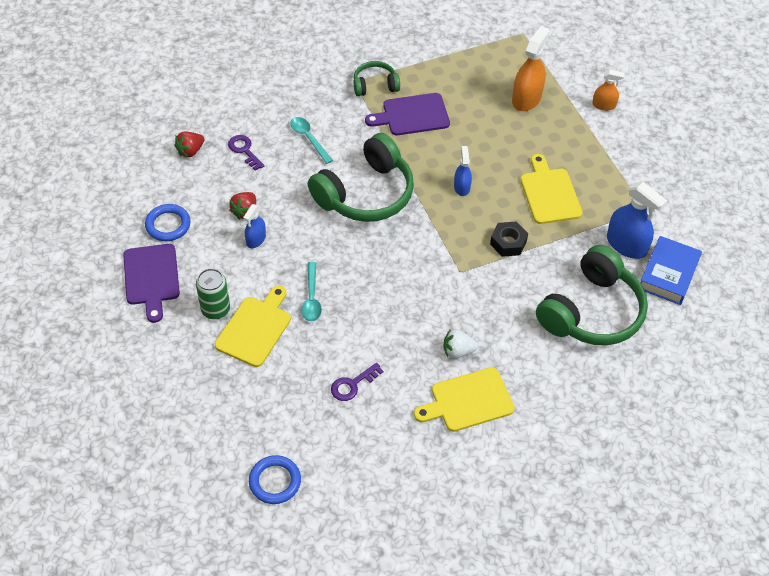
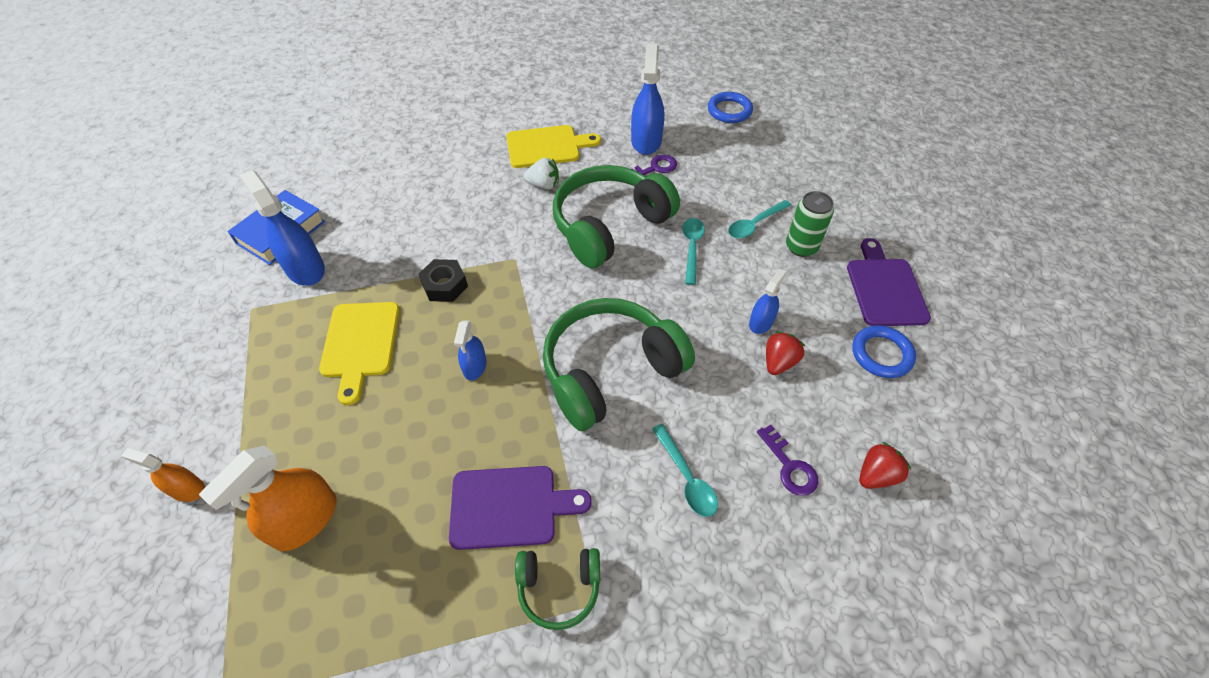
camera: 170 degrees left, 0 degrees up
(255, 328) = (754, 224): yellow cutting board -> turquoise spoon
(365, 421) = (646, 141): none -> blue spray bottle
(592, 312) = (388, 205): green headphones -> green headphones (609, 225)

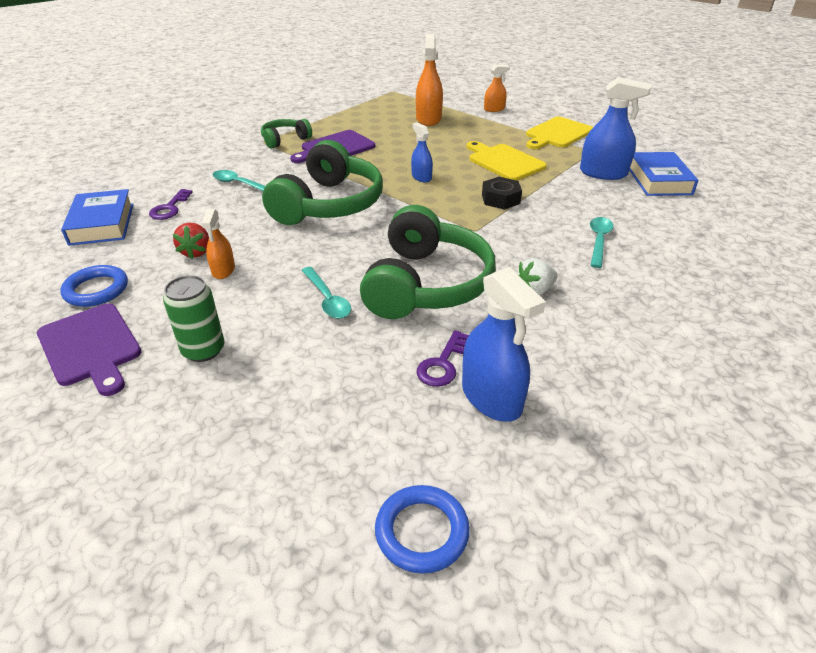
camera: 145 degrees right, 15 degrees down
(547, 146) = (590, 330): yellow cutting board -> yellow cutting board (557, 134)
(754, 224) = (271, 351): turquoise spoon -> turquoise spoon (599, 241)
(761, 322) = (223, 270): blue spray bottle -> orange spray bottle
(789, 466) = (170, 208): purple key -> purple key turned 105 degrees counterclockwise
(876, 475) = (102, 224): red strawberry -> blue book

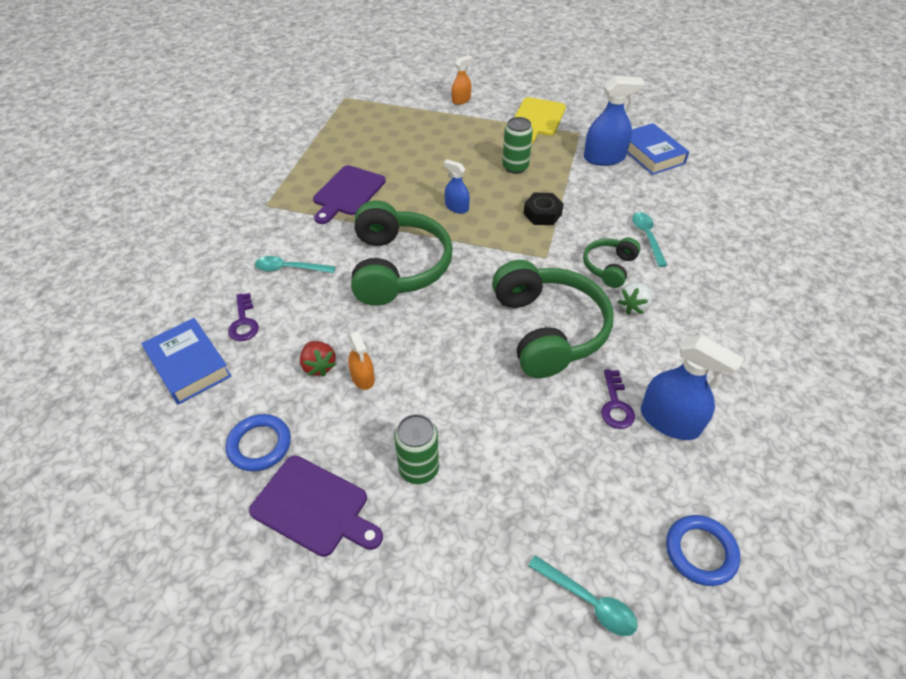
camera: 25 degrees left, 10 degrees up
(285, 140) = (287, 195): green headphones -> green headphones (609, 267)
(327, 299) = (480, 375): turquoise spoon -> turquoise spoon (588, 601)
(428, 119) = (409, 129): orange spray bottle -> none
(504, 161) = (515, 167): yellow cutting board -> green can

